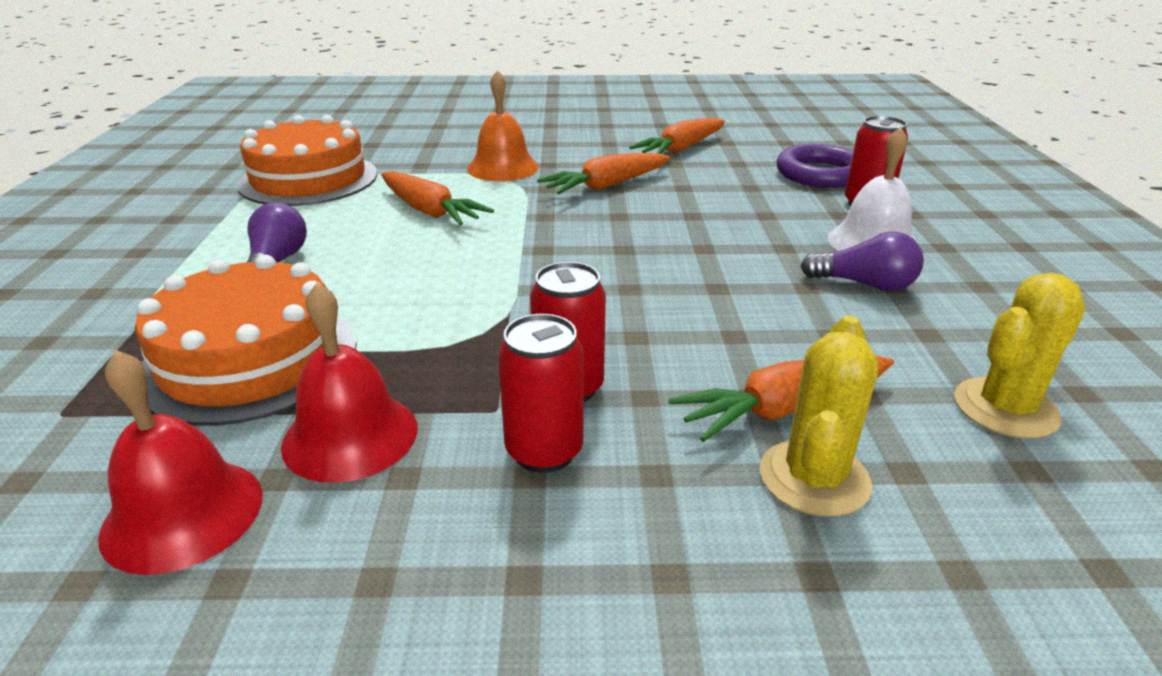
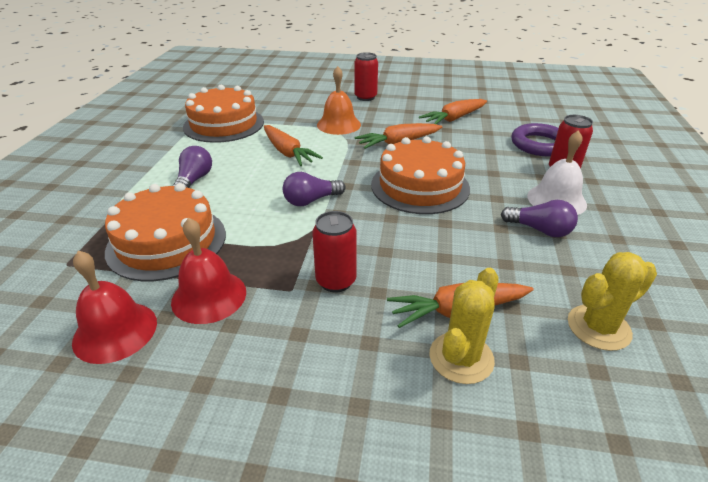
camera: 10 degrees right, 5 degrees up
(490, 275) = (311, 200): none -> purple light bulb
(544, 451) = (311, 320): red can -> red can (365, 97)
(660, 241) = (420, 186): none -> orange cake

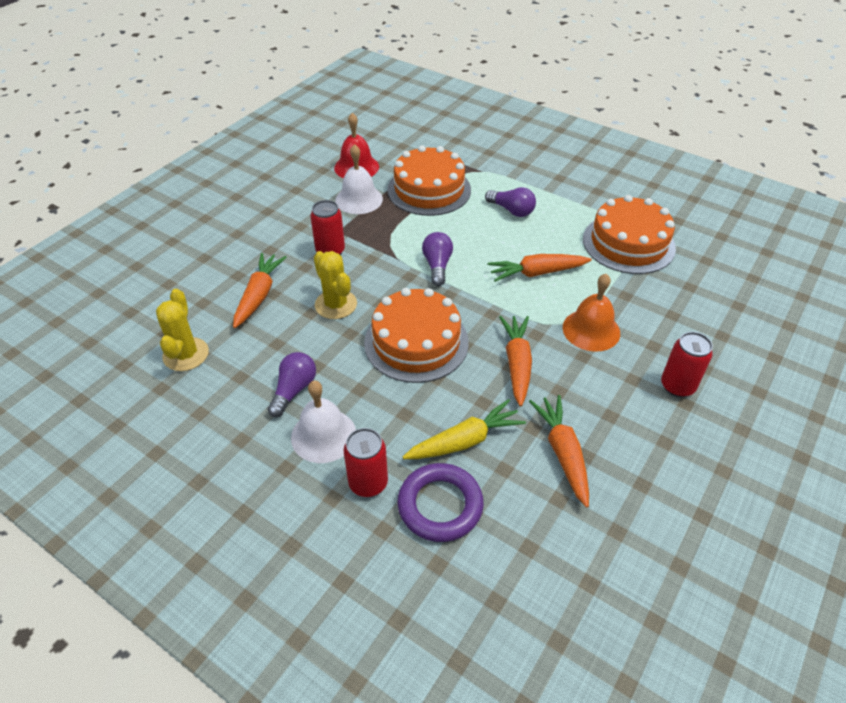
camera: 115 degrees right, 10 degrees up
(209, 296) = (359, 199): red bell -> white bell
(461, 358) = (227, 280): yellow cactus -> yellow cactus (336, 304)
(485, 147) = (465, 441): none -> yellow carrot
(540, 230) = (294, 390): purple light bulb -> purple light bulb turned 150 degrees clockwise

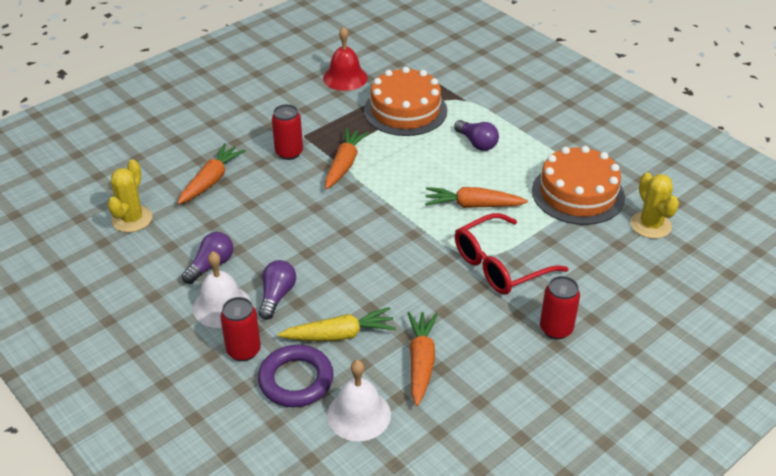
camera: 15 degrees right, 5 degrees down
(336, 304) = (275, 200): yellow cactus -> yellow cactus (650, 225)
(359, 199) = (334, 109): white bell -> white bell (359, 414)
(416, 342) = (333, 246): orange cake -> none
(437, 266) = (382, 182): purple light bulb -> purple light bulb (277, 296)
(517, 363) = (416, 281): orange carrot -> orange carrot (344, 164)
(591, 330) = (499, 265): orange bell -> red glasses

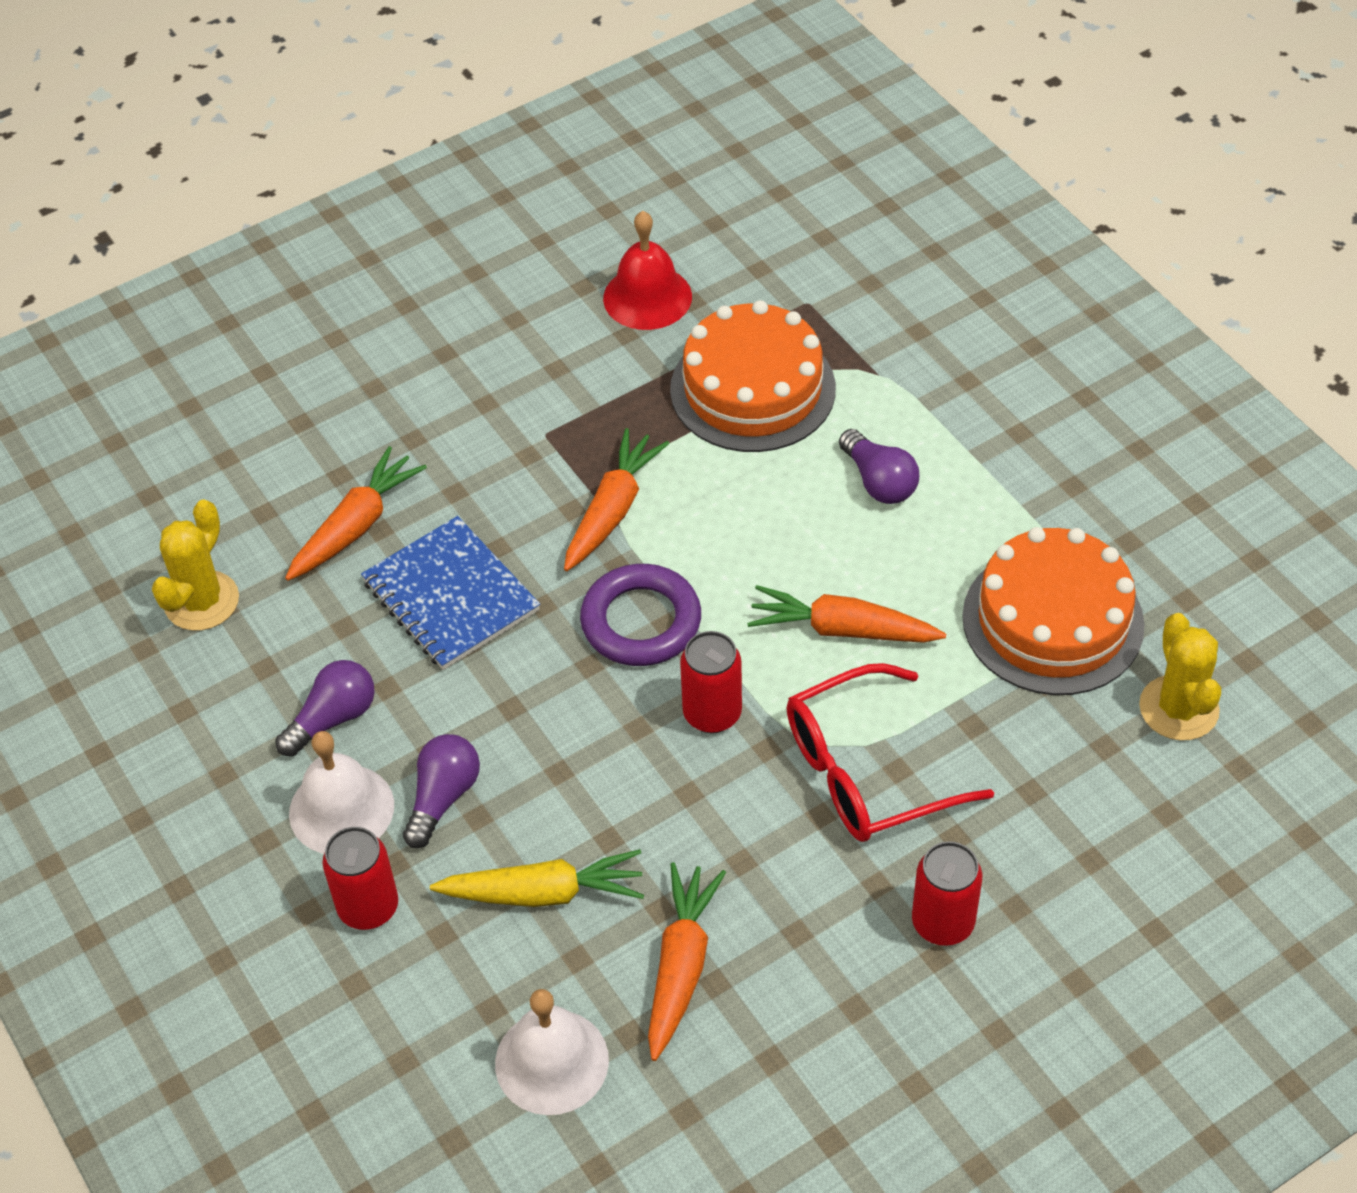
camera: 10 degrees right, 10 degrees up
(266, 207) = (450, 596): none -> blue notebook
(289, 153) = (511, 473): red can -> red can (712, 714)
(296, 380) = (452, 979): purple ring -> purple ring (641, 621)

